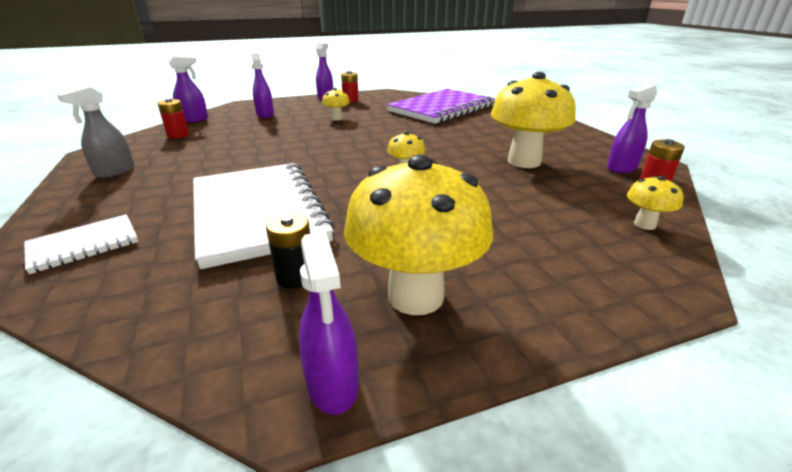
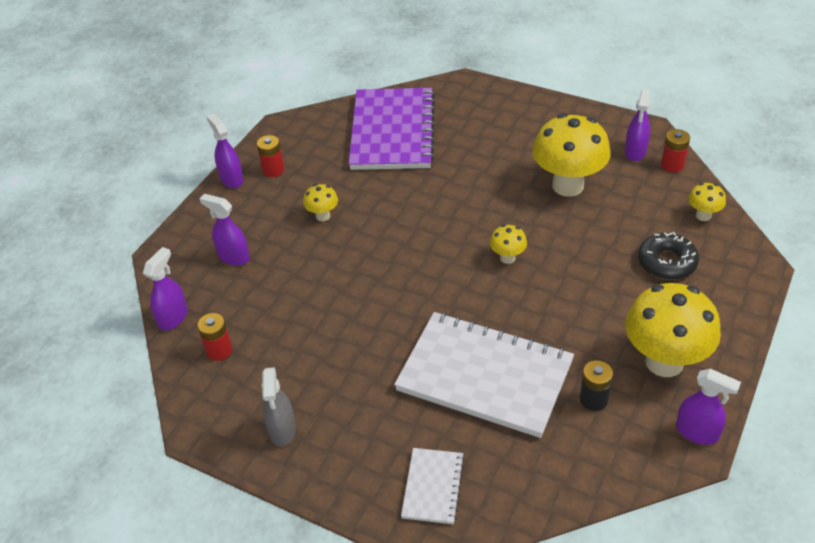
camera: 40 degrees left, 15 degrees up
(547, 233) = (666, 262): none -> black donut

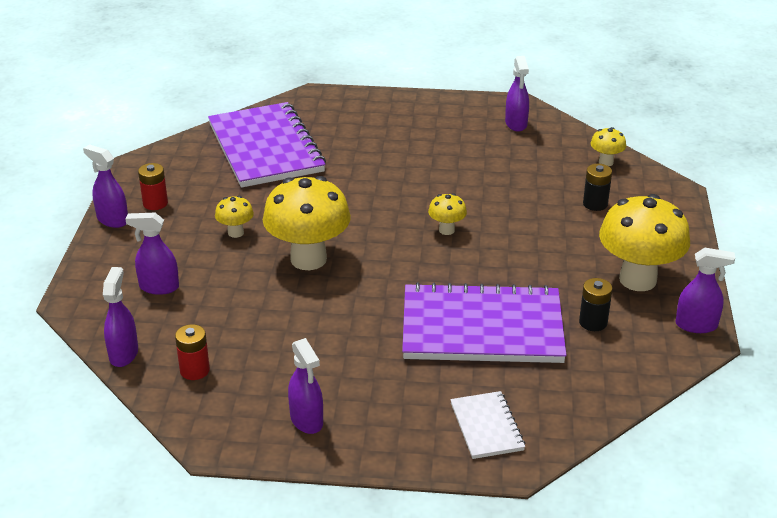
camera: 25 degrees left, 10 degrees down
(282, 430) = (306, 420): grey spray bottle -> purple spray bottle
(484, 376) = (482, 328): white notebook -> purple notebook
(568, 185) = (469, 161): yellow mushroom -> yellow mushroom (308, 259)
(666, 262) = (595, 204): black donut -> black battery
(672, 165) = (555, 128): red battery -> none

